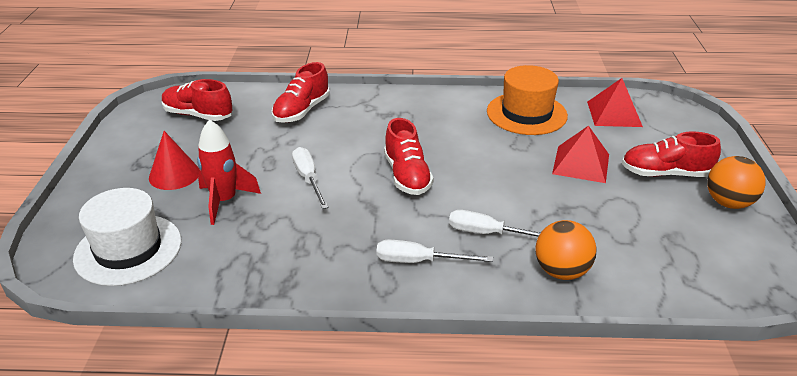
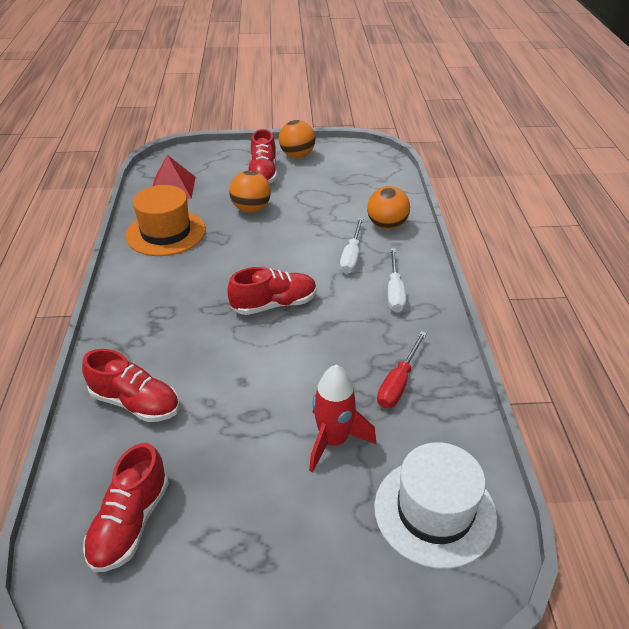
camera: 95 degrees left, 5 degrees up
(174, 175) = (285, 508): red cone -> none
(277, 246) = (398, 383): none -> red screwdriver
(308, 179) = (285, 375): white screwdriver -> none
(581, 164) = (251, 209): red pyramid -> orange ball

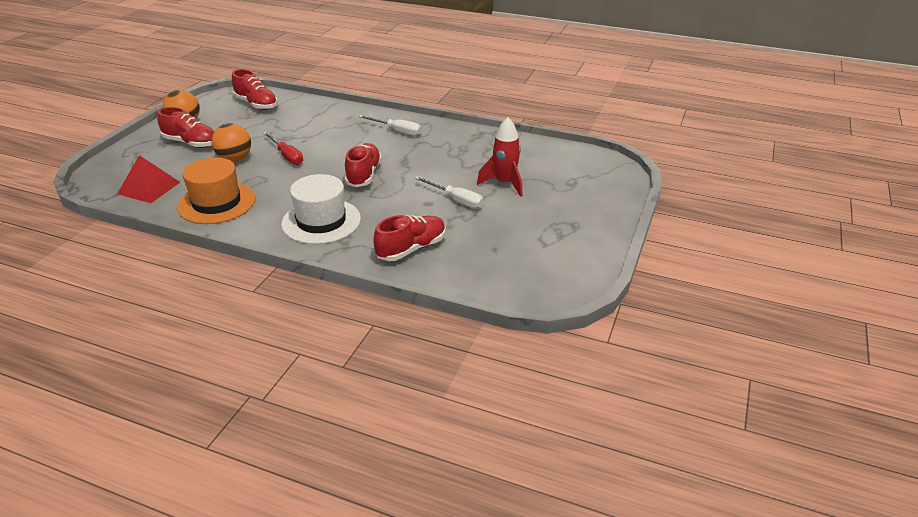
camera: 65 degrees left, 5 degrees down
(130, 523) = (515, 266): red shoe -> red shoe (256, 104)
(351, 256) = (344, 135): white screwdriver -> white screwdriver (456, 200)
(387, 225) = (325, 114): orange ball -> none
(398, 383) = (477, 152): red screwdriver -> red screwdriver (287, 156)
(434, 511) = (572, 167): white hat -> white hat (321, 221)

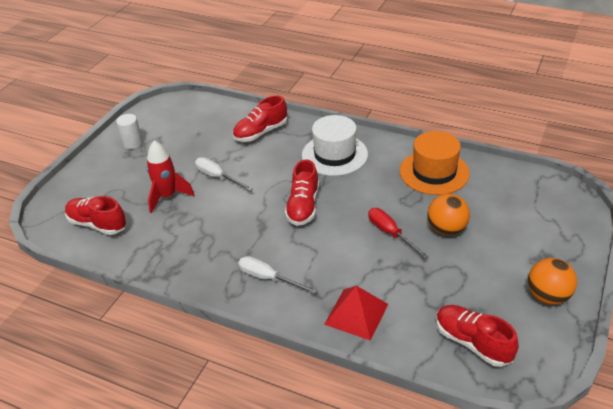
camera: 175 degrees left, 5 degrees up
(149, 188) = (510, 189): red pyramid -> red pyramid (356, 314)
(191, 143) = (512, 255): red shoe -> red shoe (98, 224)
(575, 237) = (132, 143): none -> white cylinder

